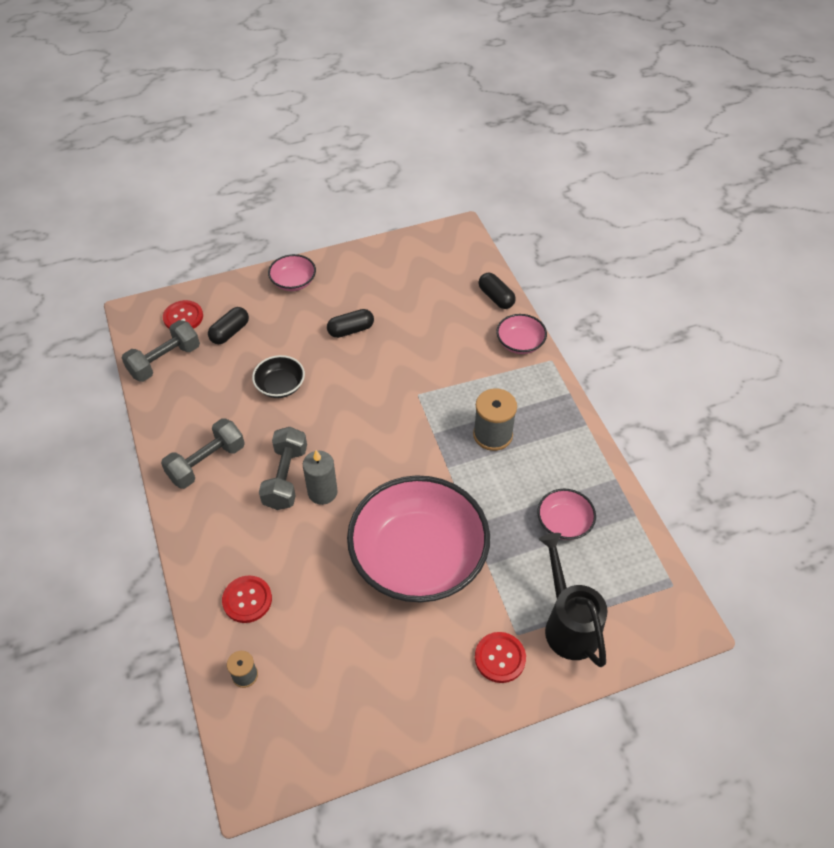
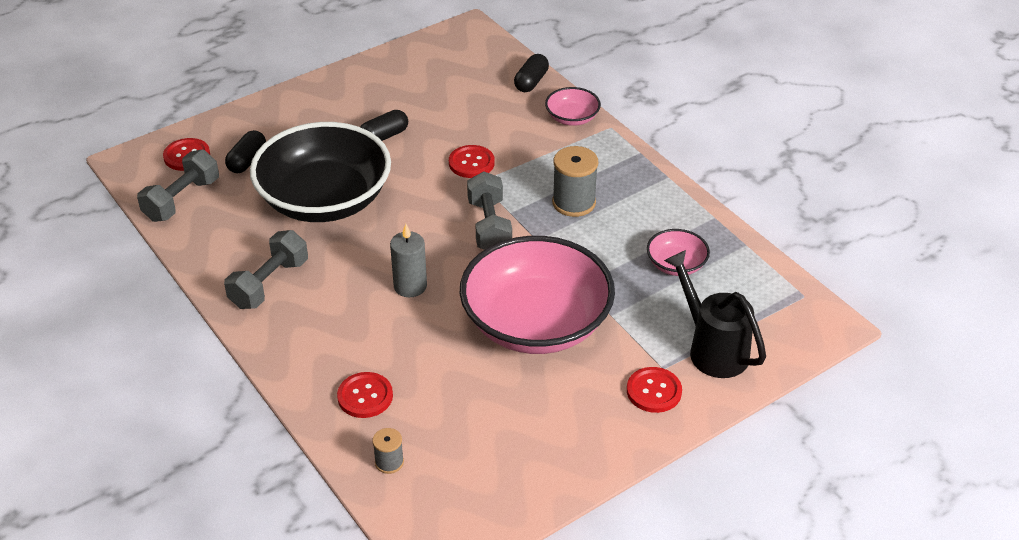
camera: 15 degrees left, 10 degrees down
(280, 386) = (325, 200): black bowl -> black bowl, size x2.33
(285, 477) = (364, 281): grey dumbbell -> grey dumbbell (489, 226)
(293, 282) = (301, 103): pink bowl -> none
(416, 373) = (471, 163): none -> red button
(496, 297) = (531, 82): black capsule -> black capsule turned 75 degrees clockwise

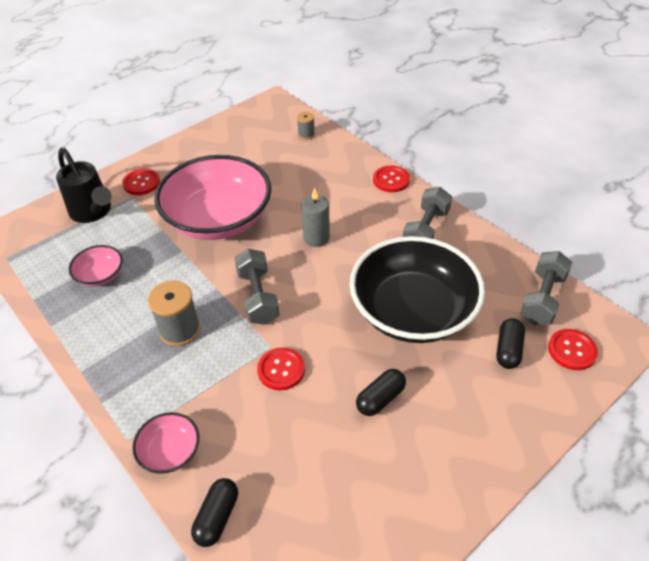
camera: 175 degrees right, 5 degrees up
(365, 396) = (330, 165): red button -> red button (391, 180)

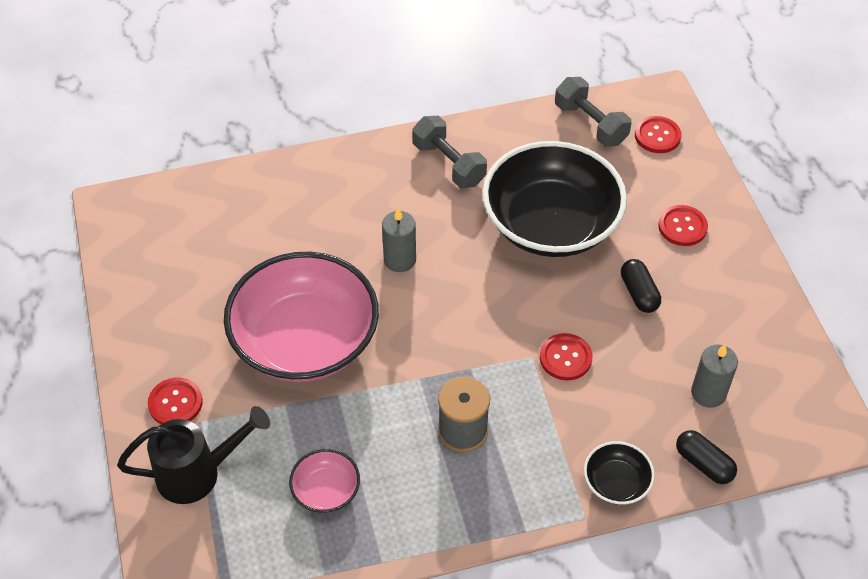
camera: 65 degrees left, 5 degrees up
(170, 451) = (616, 483): pink bowl -> black bowl
(258, 297) = (456, 344): grey dumbbell -> none
(299, 494) = (708, 393): none -> grey candle
(306, 134) = (208, 199): grey spool -> none
(391, 180) = (351, 157): red button -> red button (682, 227)
(508, 350) = (634, 178): black capsule -> none

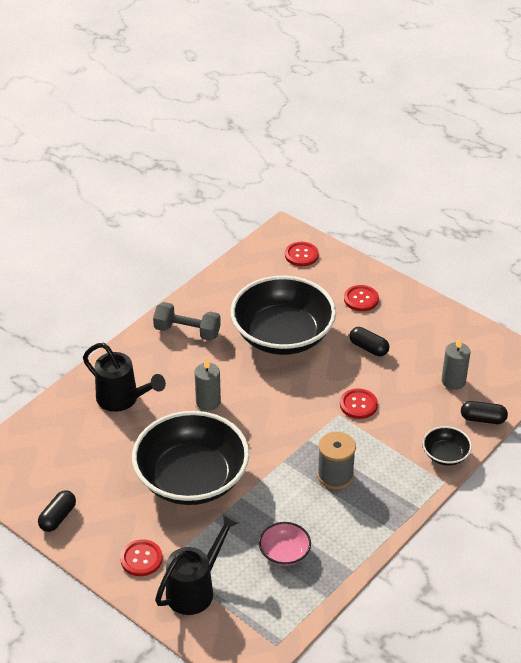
camera: 35 degrees left, 10 degrees down
(137, 305) = (58, 517): none -> black capsule
(305, 341) = (192, 478): pink bowl -> black bowl
(314, 207) = (122, 399): none -> black watering can
(590, 124) = (255, 267): grey dumbbell -> none

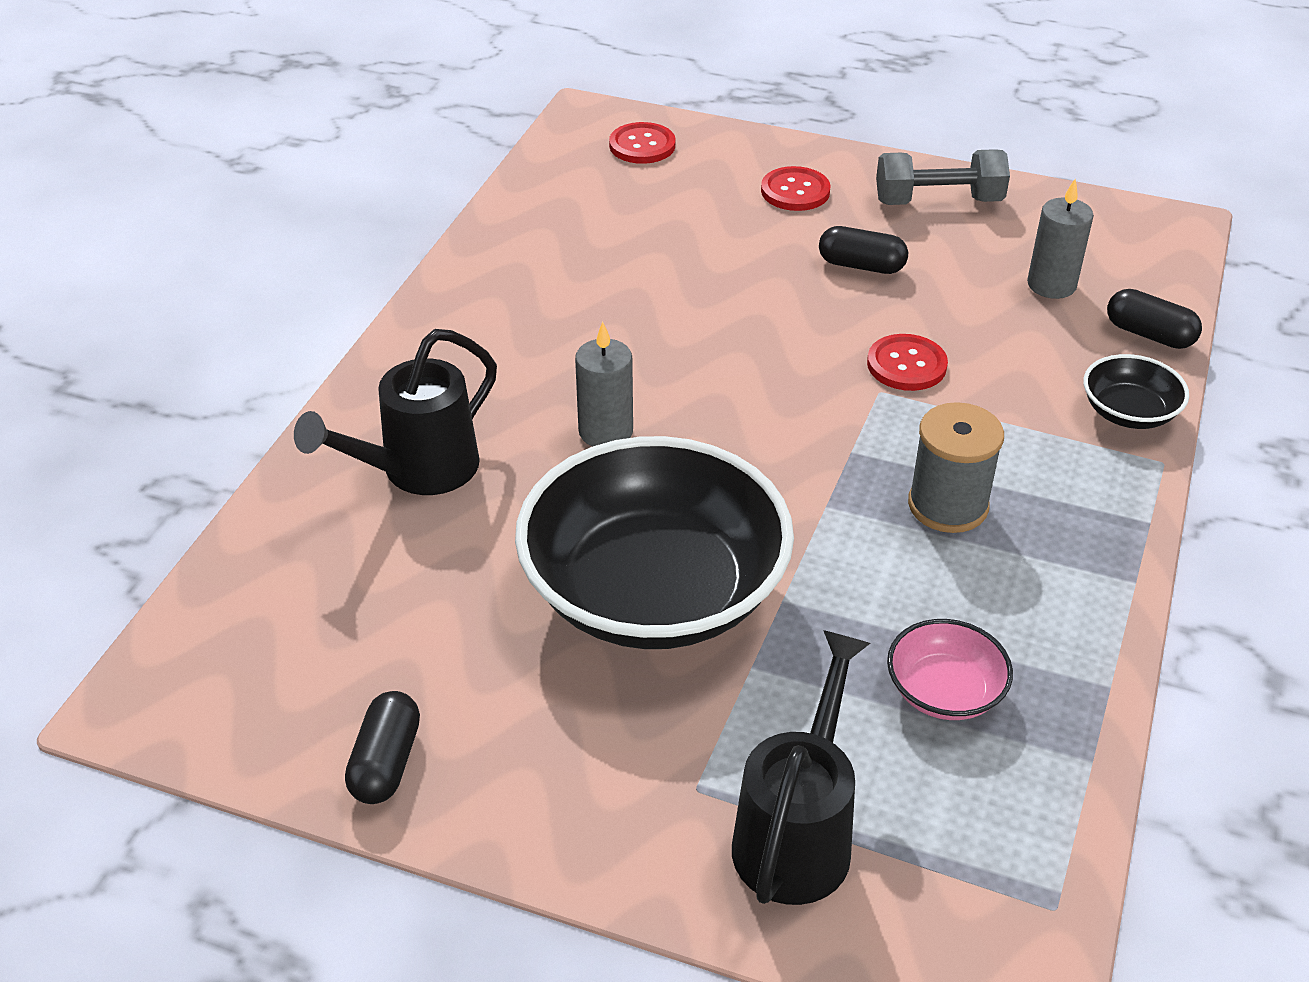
camera: 20 degrees left, 0 degrees up
(122, 399) = (418, 470): black watering can -> black watering can turned 120 degrees clockwise
(141, 559) = (634, 801): red button -> none
(187, 331) = (492, 315): grey dumbbell -> grey dumbbell (938, 201)
(282, 335) = (686, 280): black bowl -> none
(483, 419) = (1149, 334): black capsule -> black capsule turned 45 degrees clockwise

